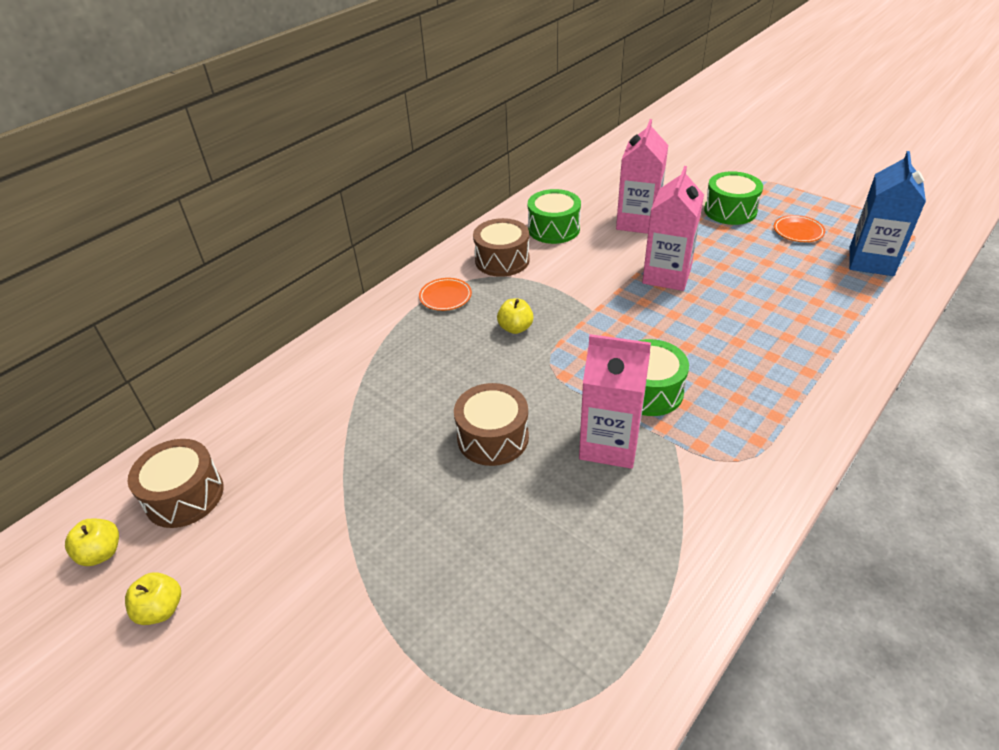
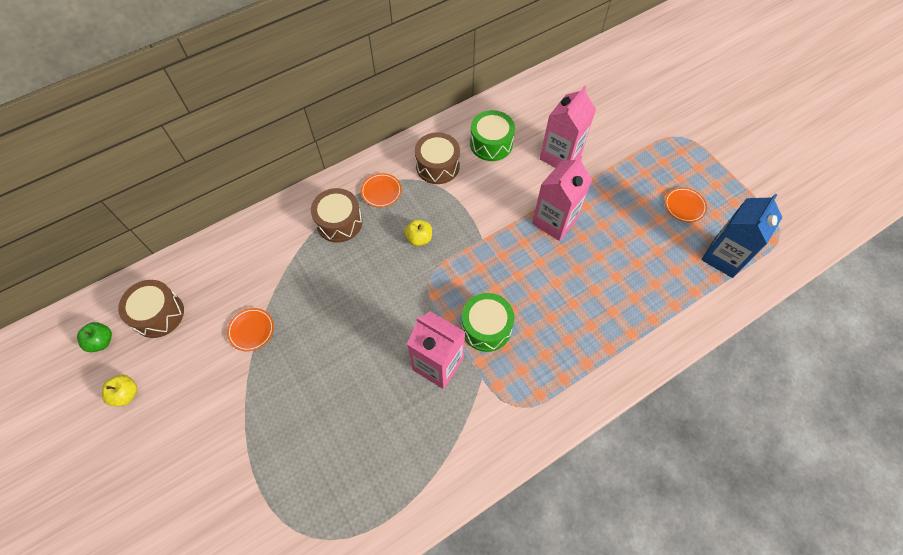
camera: 15 degrees right, 20 degrees up
(101, 553) = (101, 341): yellow apple -> green apple
(333, 477) = (251, 330): none -> orange plate
(493, 437) = (364, 332): brown drum -> brown drum (339, 222)
(730, 211) = (642, 166): green drum -> none

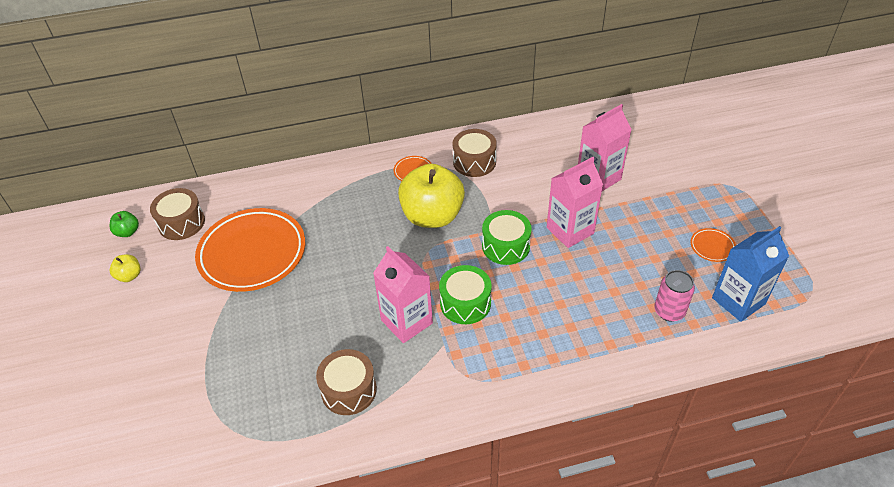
camera: 20 degrees right, 15 degrees down
(251, 330) = (252, 253): orange plate -> orange plate, size x2.49
(339, 222) = (365, 187): brown drum -> brown drum (349, 390)
(419, 238) = (432, 216): yellow apple -> yellow apple, size x2.39
(491, 144) = (533, 154): green drum -> green drum (506, 246)
(670, 284) = (669, 311): none -> pink can

